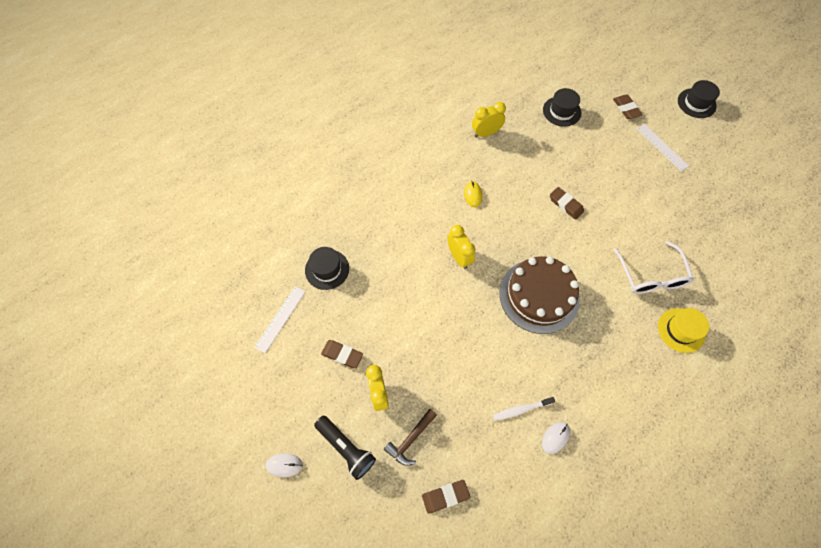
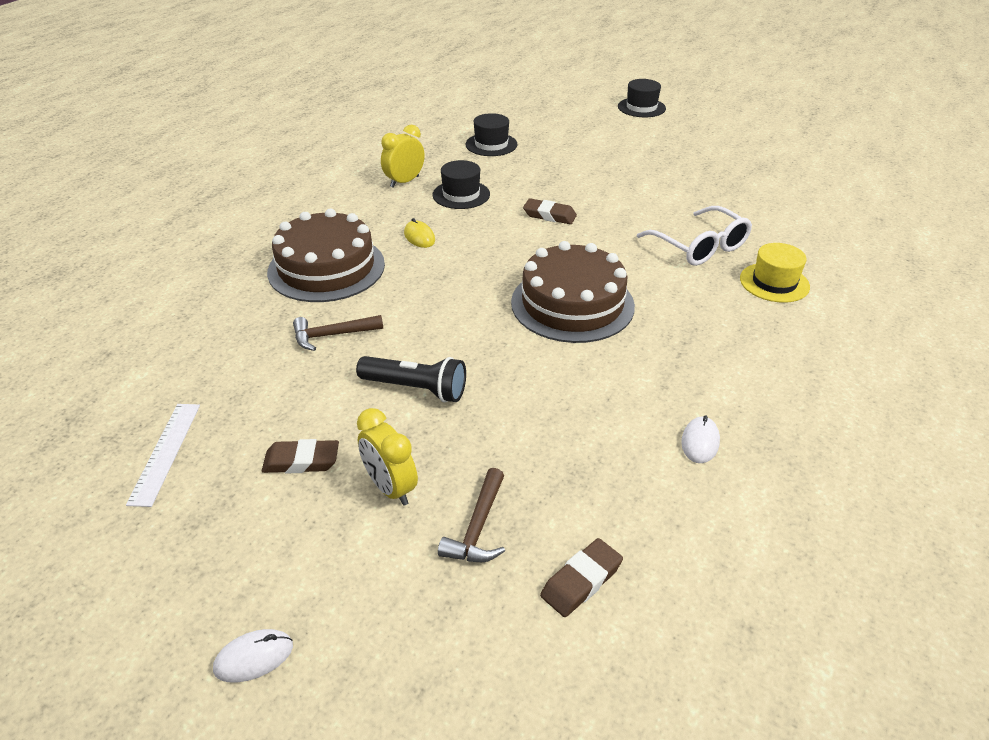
camera: 25 degrees left, 25 degrees down
(327, 269) = (228, 369): black hat -> black hat (461, 194)
(346, 448) = (367, 583): black flashlight -> black flashlight (416, 389)
(389, 265) = (332, 335): none -> brown hammer
(407, 203) = (326, 268): none -> brown cake
(459, 257) = (435, 299): yellow clock -> none
(521, 409) = (629, 428): white toothbrush -> none
(626, 108) = (566, 127): brown eraser -> none
(662, 147) = (629, 145): white ruler -> none

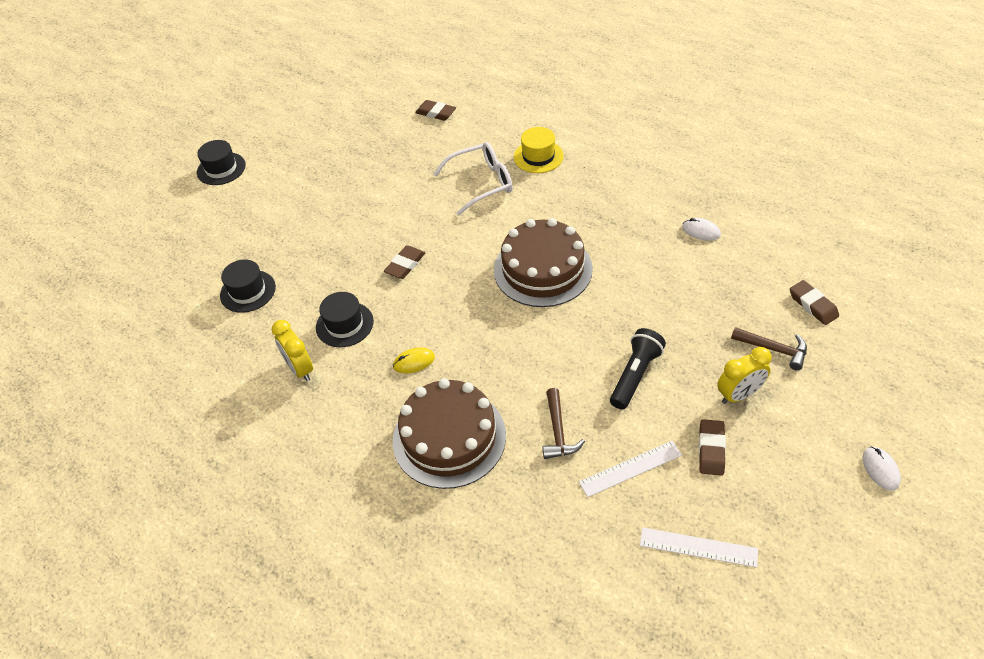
camera: 75 degrees left, 10 degrees up
(279, 392) = (630, 468): none -> white ruler
(805, 203) = (436, 113): none -> brown eraser

